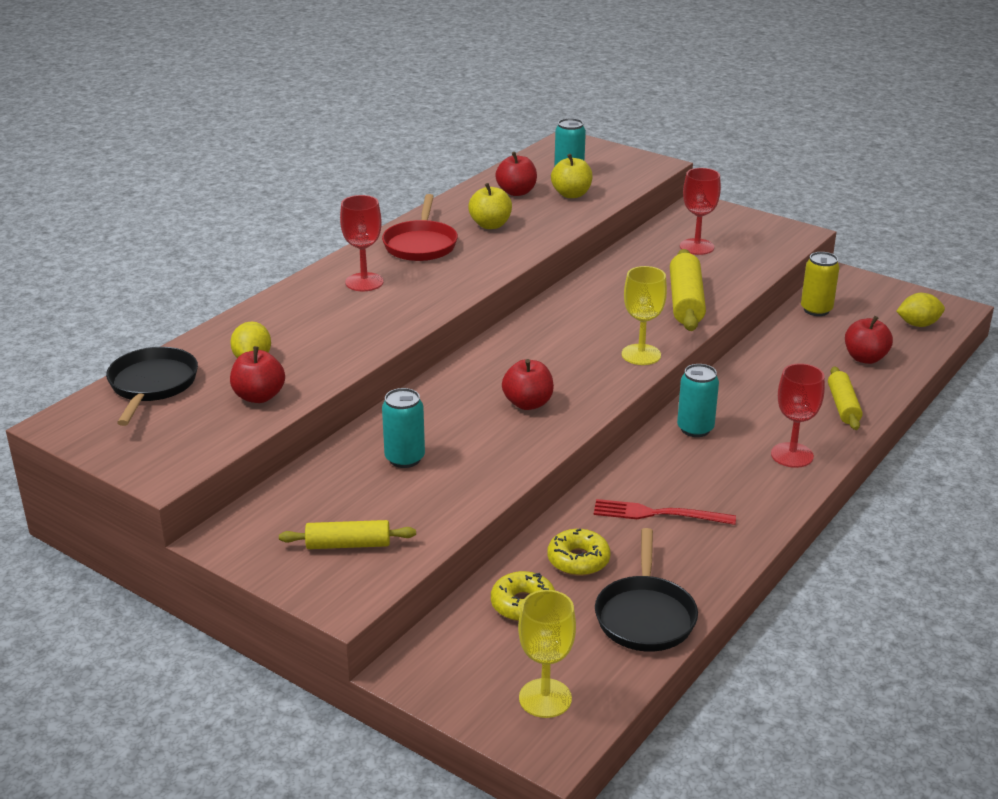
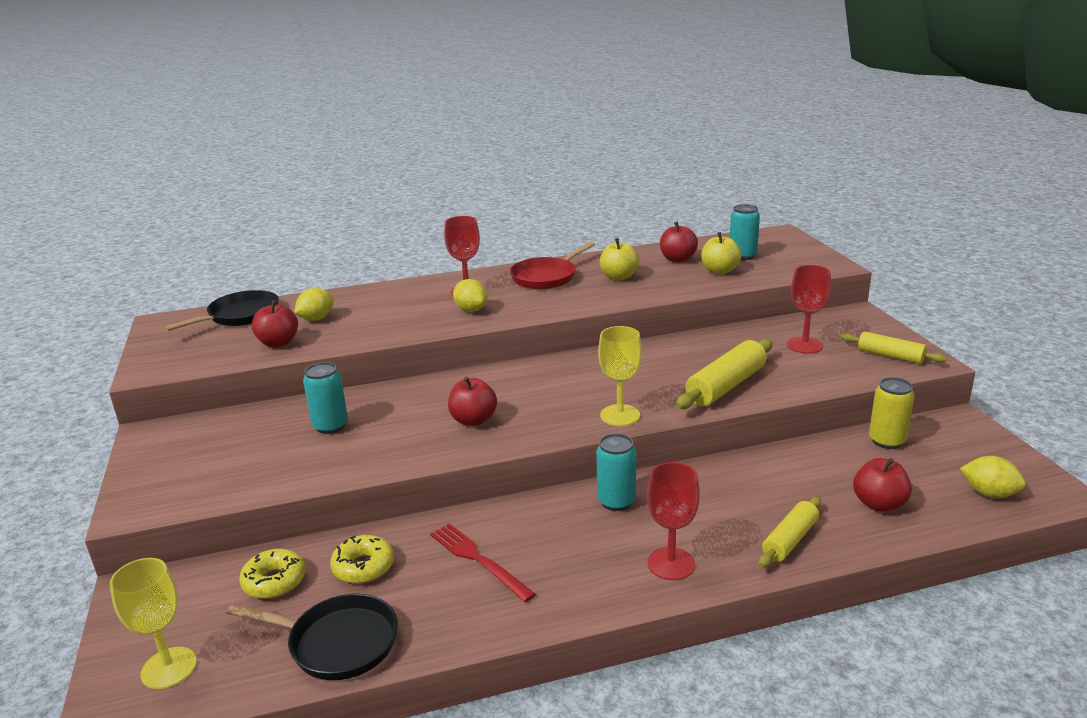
camera: 40 degrees right, 5 degrees down
(348, 545) = (200, 471): yellow rolling pin -> yellow rolling pin (890, 356)
(403, 299) = (471, 310): none -> yellow lemon
(645, 615) = (337, 643): black pan -> black pan turned 120 degrees counterclockwise

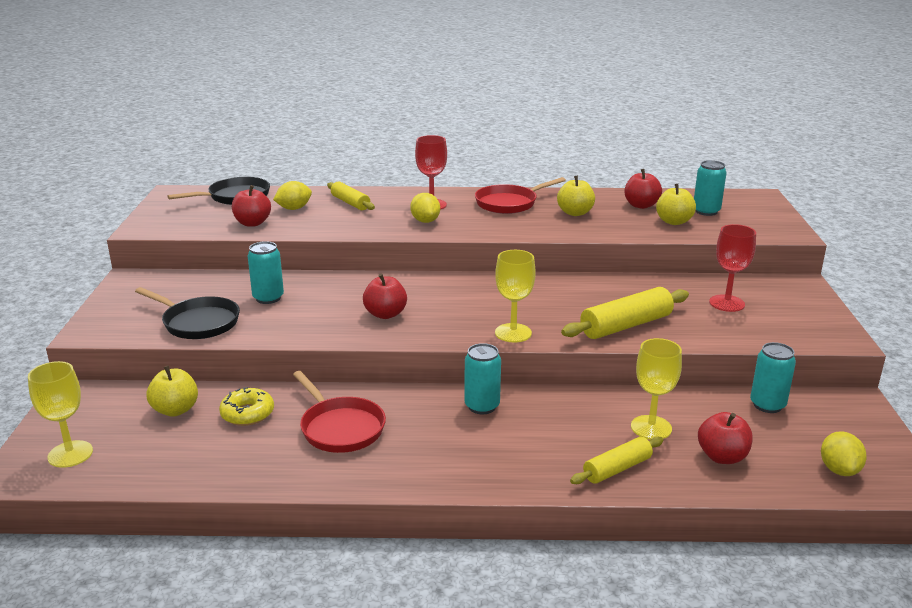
camera: 15 degrees right, 0 degrees up
(274, 581) = (175, 410): yellow donut -> yellow apple
(337, 643) = (198, 464): black pan -> black pan (198, 322)
(478, 560) = (340, 428): red fork -> red pan
(671, 564) = (498, 465): red goblet -> none
(795, 488) = (651, 427): none -> yellow goblet
(886, 441) = (767, 405): yellow can -> turquoise can
(890, 356) = (806, 327): yellow rolling pin -> yellow rolling pin (350, 203)
(989, 493) = (839, 470): yellow lemon -> yellow lemon turned 45 degrees clockwise

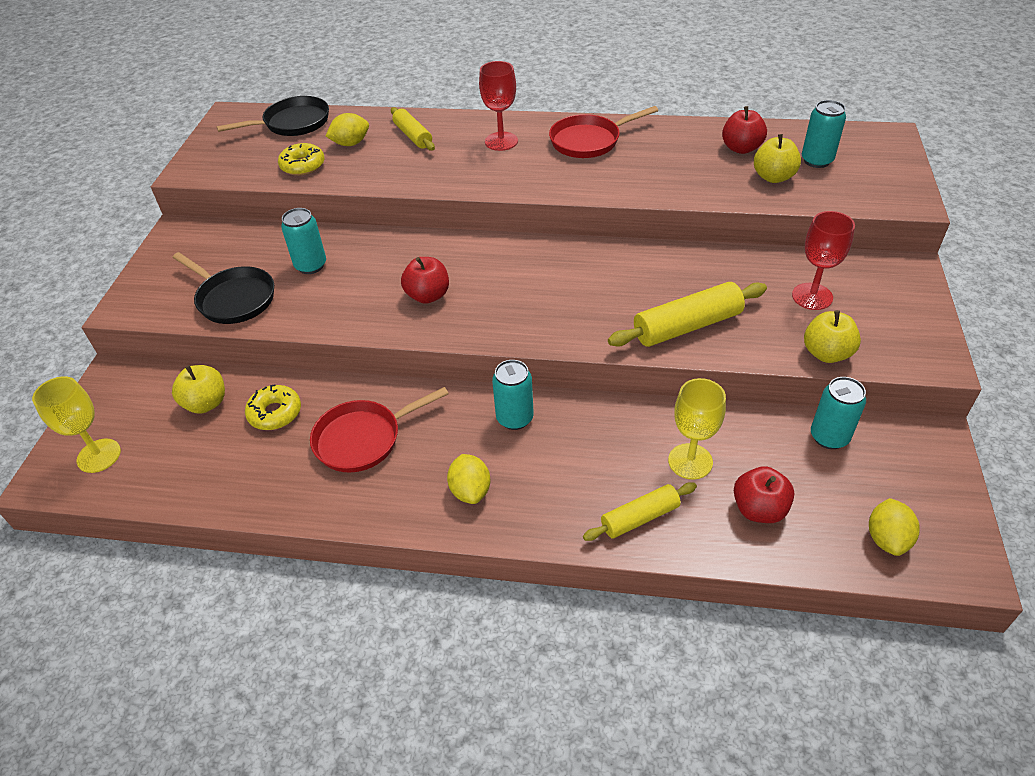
camera: 10 degrees right, 20 degrees up
(252, 223) = (303, 166): red apple -> yellow donut
(340, 428) = (363, 439): red pan -> red pan turned 90 degrees clockwise
(425, 221) = (488, 168): yellow lemon -> yellow lemon (470, 490)
(513, 333) = (559, 331): yellow goblet -> none
(575, 213) = (660, 159): yellow apple -> yellow apple (826, 353)

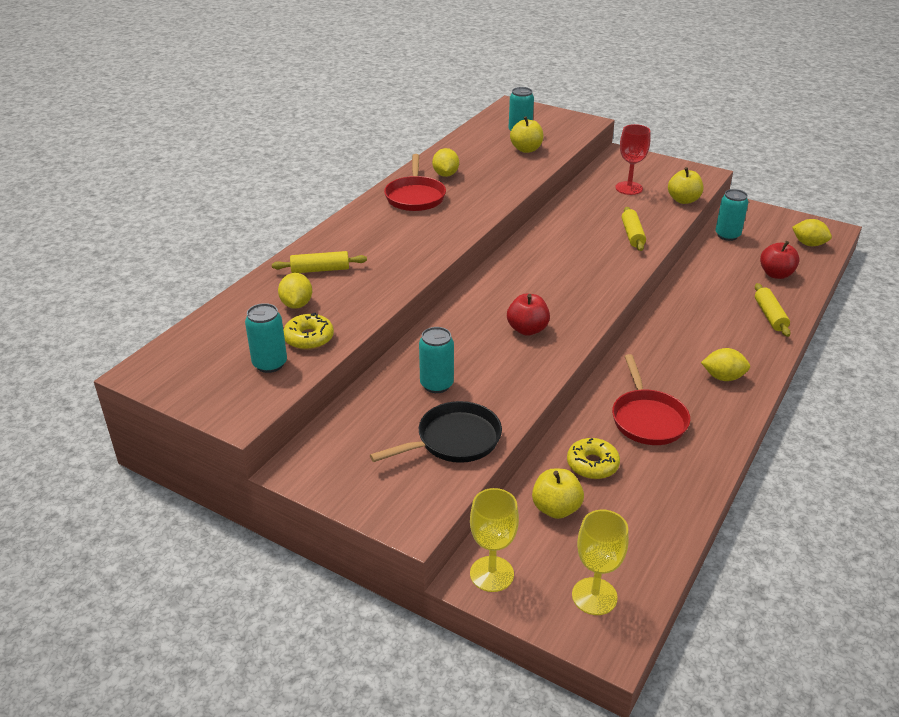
camera: 70 degrees left, 10 degrees down
(292, 123) = (215, 333): black pan -> none
(501, 141) = (376, 231): red goblet -> none
(515, 418) = (658, 342): turquoise can -> turquoise can (270, 364)
(654, 144) = (445, 174): none -> yellow lemon
(687, 326) = (632, 235): yellow rolling pin -> yellow rolling pin, size x0.64
(690, 461) = (729, 285): yellow goblet -> yellow goblet (491, 574)
(741, 148) = (482, 149): red apple -> none

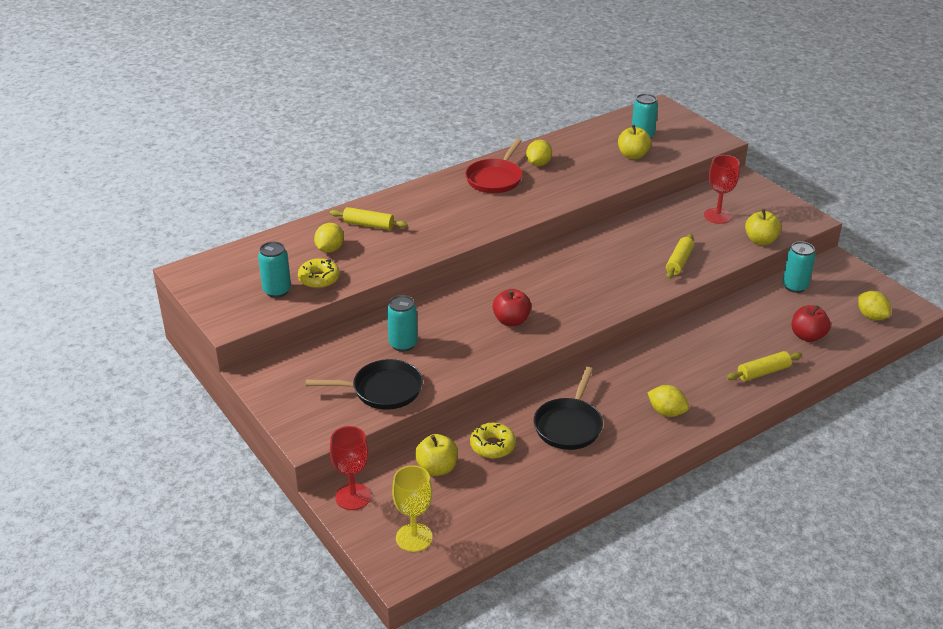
camera: 25 degrees right, 0 degrees up
(491, 574) = (353, 497): yellow goblet -> red goblet
(647, 418) = (569, 425): red pan -> black pan
(770, 316) = (763, 372): yellow rolling pin -> yellow rolling pin turned 45 degrees clockwise

